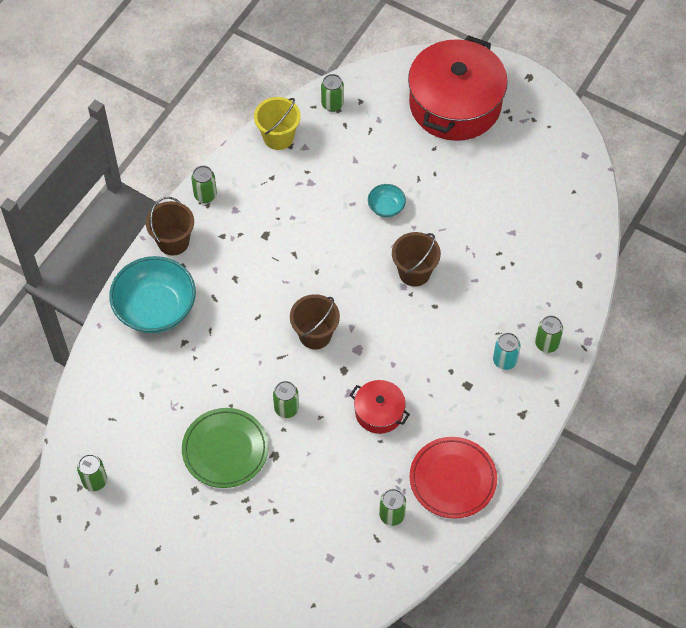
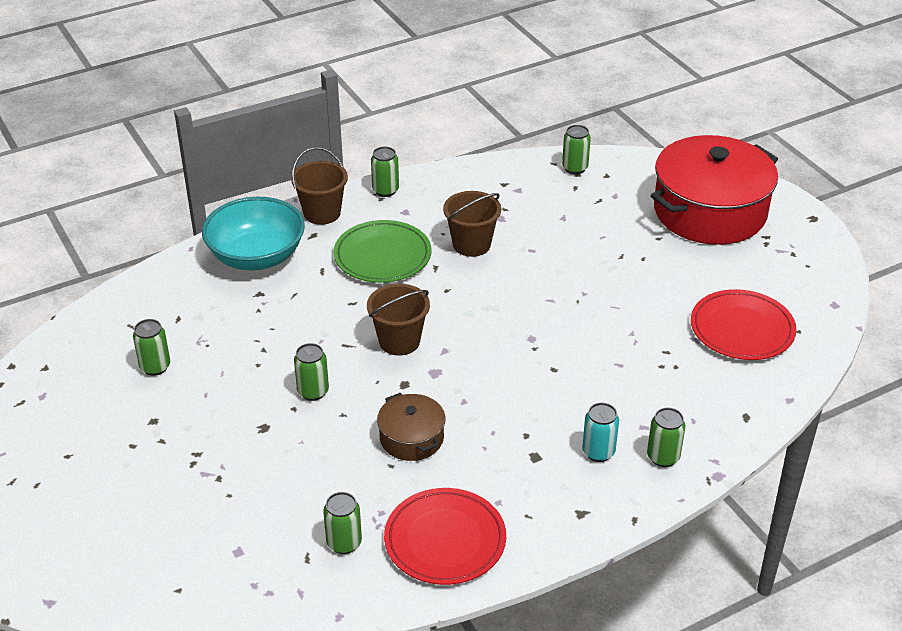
camera: 30 degrees right, 20 degrees down
(95, 481) = (64, 369): green can -> green can (155, 367)
(225, 450) = (217, 400): green plate -> green plate (382, 256)
(278, 137) = (497, 173): yellow bucket -> none
(379, 412) = (411, 438): red pot -> brown pot
(386, 207) = (566, 266): turquoise bowl -> none
(414, 272) = (554, 331): brown bucket -> brown bucket (471, 244)
(537, 208) = (742, 329): none -> red plate

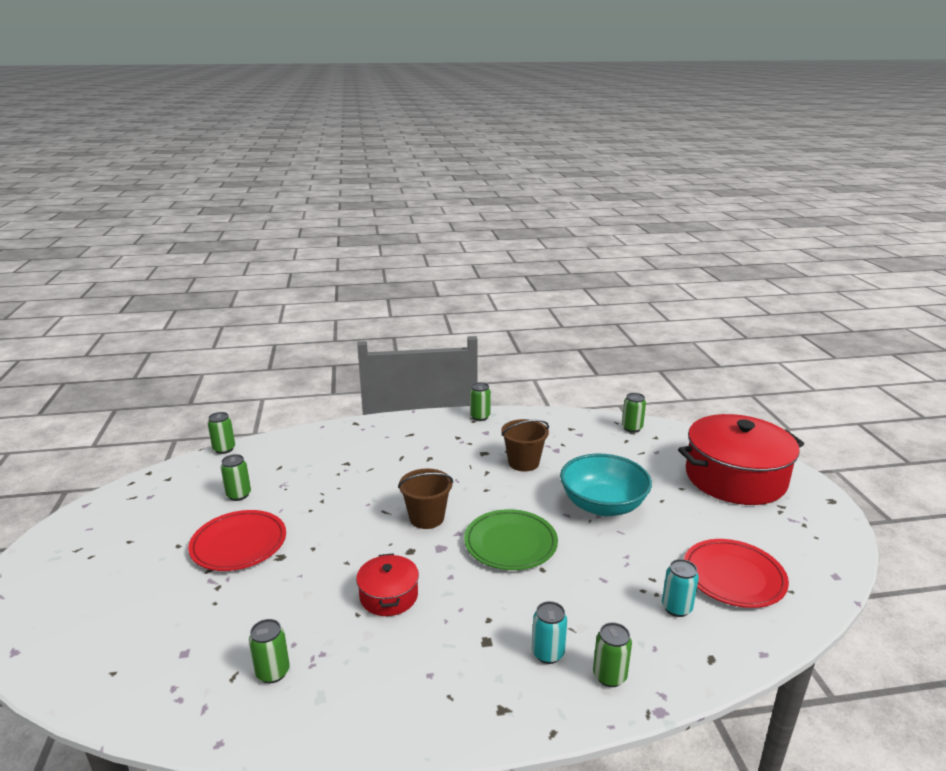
camera: 20 degrees right, 15 degrees down
(256, 256) = (362, 440): turquoise bowl -> turquoise bowl (602, 505)
(313, 391) = (336, 539): green can -> green can (224, 449)
(322, 213) = (426, 422): brown bucket -> none
(382, 256) = (451, 457): green plate -> green plate (510, 543)
(411, 438) = (389, 596): brown pot -> red pot
(445, 540) = (360, 697): red plate -> red plate (239, 544)
(699, 376) = (676, 608): none -> turquoise can

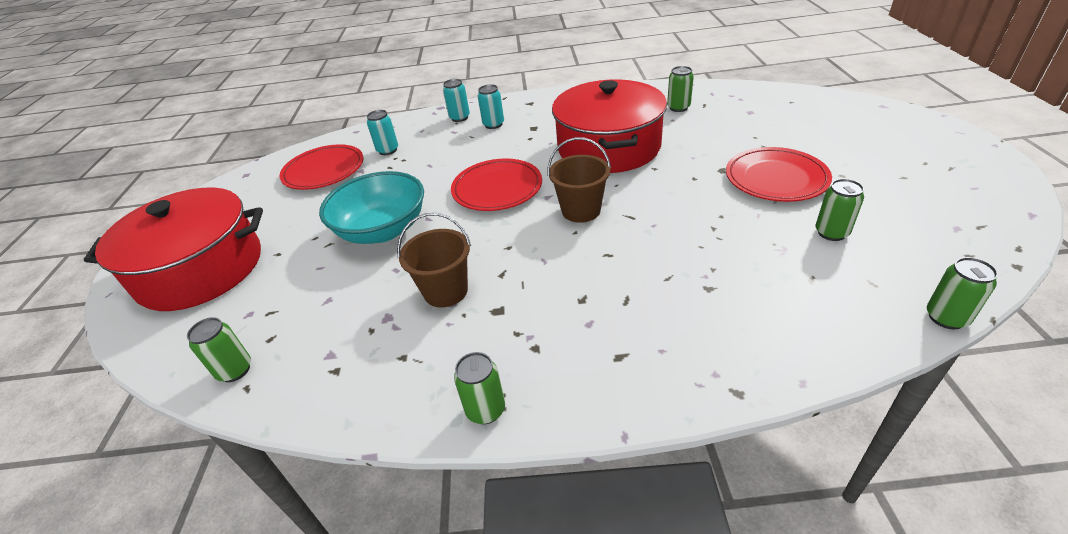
camera: 170 degrees left, 15 degrees up
(389, 596) = (608, 147): red pot -> red pot, size x2.12
(510, 543) = (497, 189): green plate -> red plate
(609, 676) = (459, 118): green can -> turquoise can

